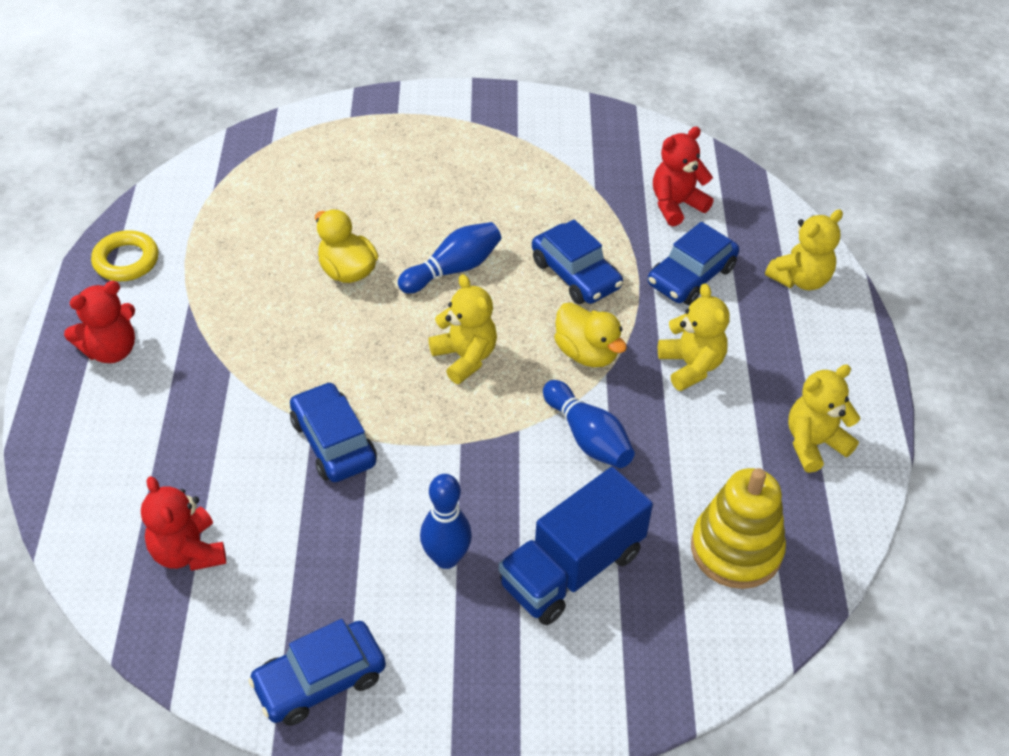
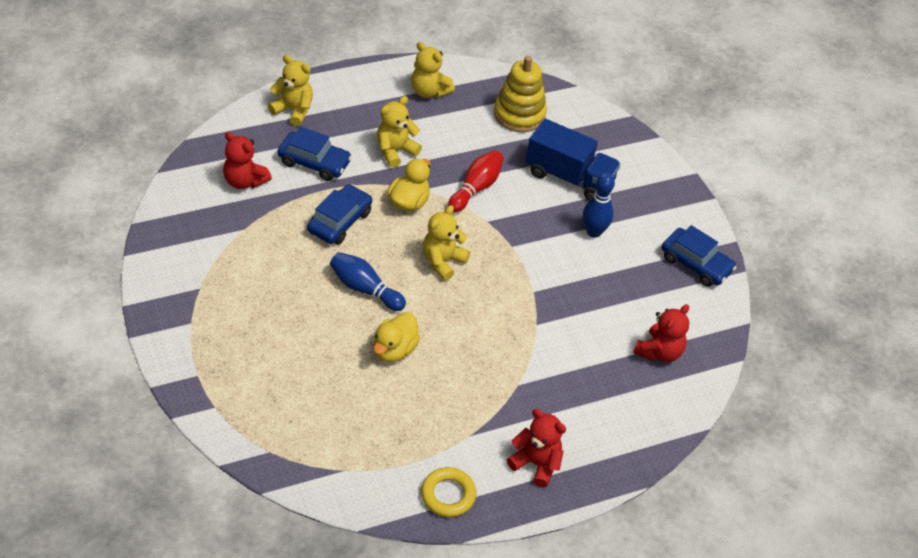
camera: 115 degrees left, 0 degrees up
(333, 442) = (545, 308): blue car -> none
(587, 437) = (476, 188): blue bowling pin -> red bowling pin

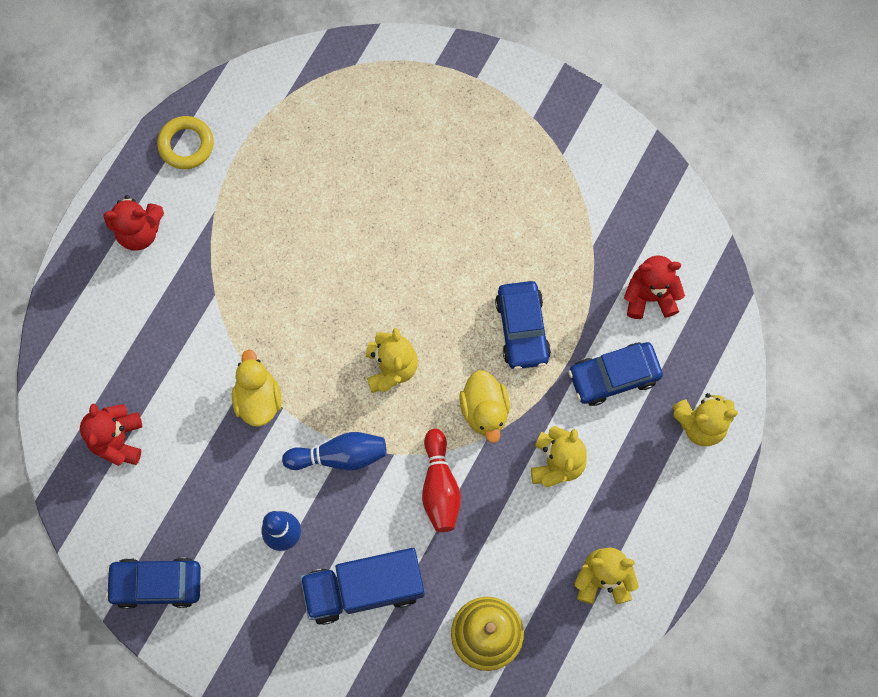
camera: 145 degrees right, 25 degrees up
(365, 289) = (429, 276): blue bowling pin -> blue bowling pin (339, 456)
(394, 350) = (347, 237): yellow duck -> yellow duck (258, 399)

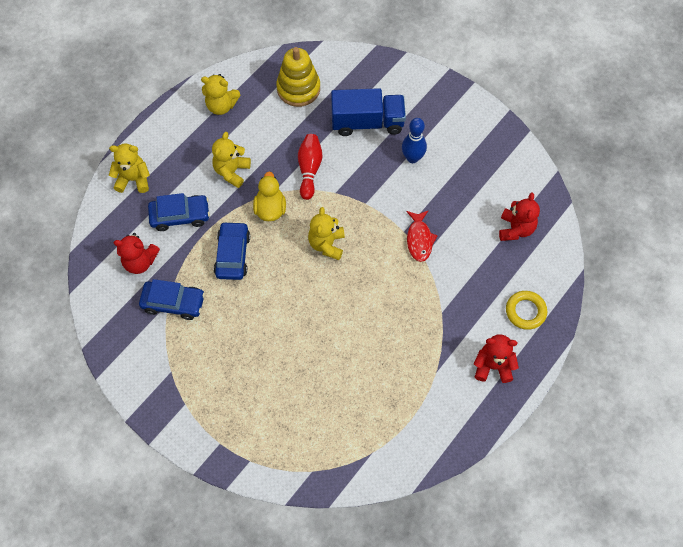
camera: 170 degrees left, 10 degrees down
(156, 584) = (495, 144): blue car -> blue car (173, 303)
(186, 145) = (452, 427): yellow ring -> yellow ring (525, 311)
(258, 399) = (419, 239): yellow duck -> red fish
(339, 456) = (370, 197): blue bowling pin -> none

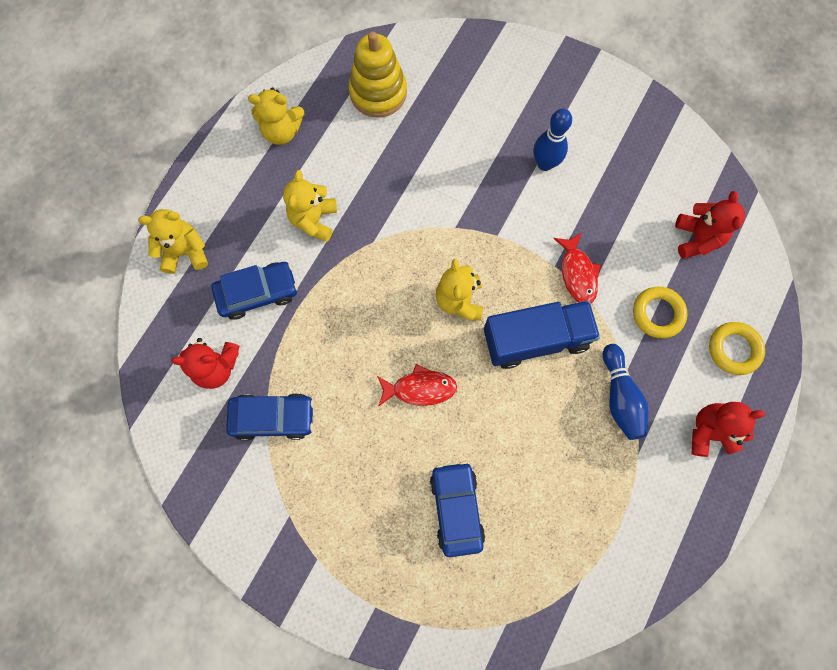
camera: 10 degrees left, 10 degrees up
(232, 255) = (338, 336): blue car -> blue car (456, 508)
(270, 209) = (375, 264): yellow duck -> none
(284, 300) = (420, 388): none -> red fish
(309, 170) = (415, 201): red bowling pin -> none
(367, 122) = (476, 124): blue truck -> blue truck (535, 339)
(431, 330) = (619, 396): none -> blue bowling pin
(473, 277) = (657, 314): none -> yellow ring

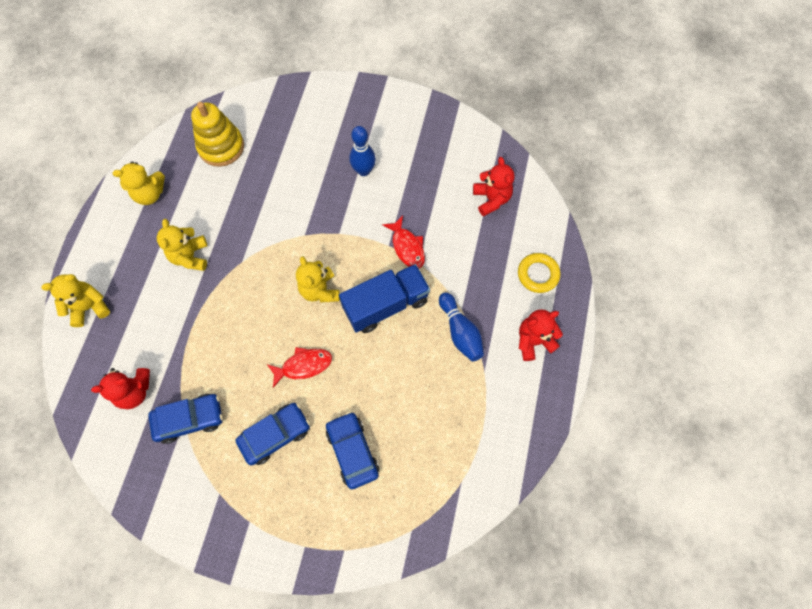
camera: 15 degrees left, 5 degrees down
(258, 293) = (156, 324): blue car -> blue car (275, 435)
(657, 314) = (475, 262): yellow ring -> none

